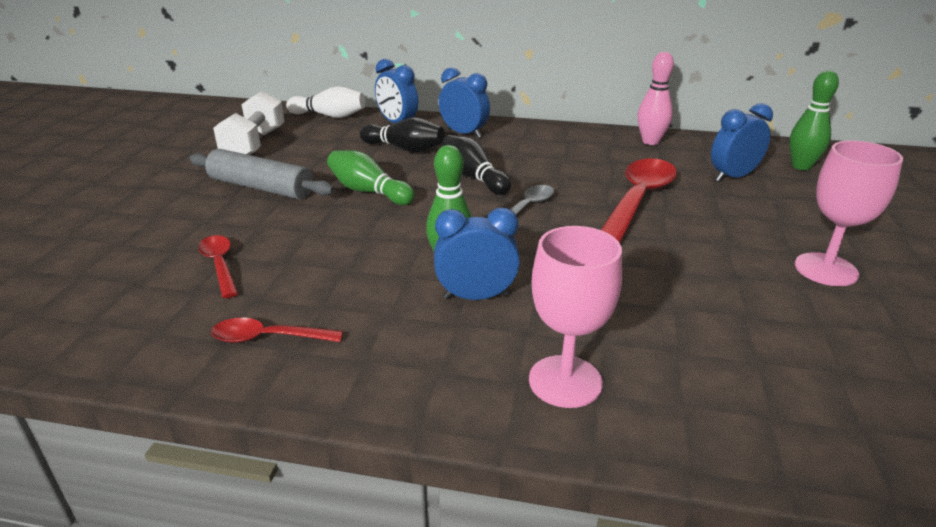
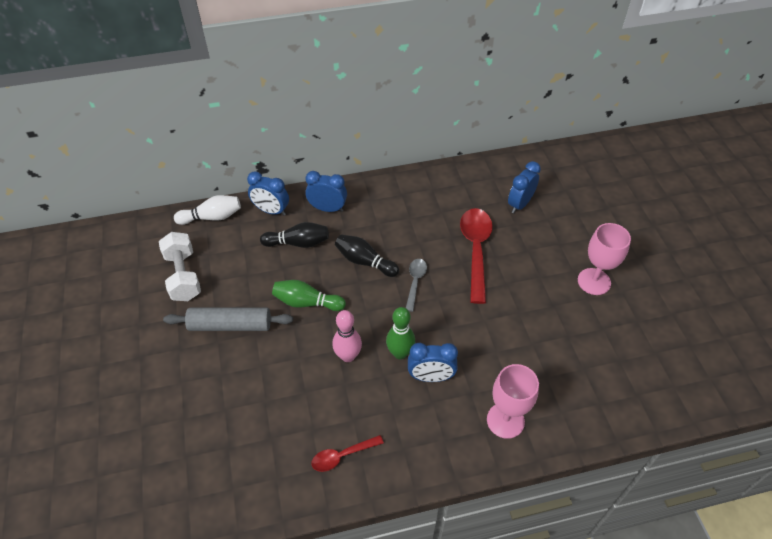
camera: 25 degrees left, 20 degrees up
(220, 265) = (266, 411): red spoon -> none
(476, 297) = (431, 377): blue clock -> blue clock turned 150 degrees counterclockwise
(650, 141) = (456, 177): pink bowling pin -> pink bowling pin (348, 356)
(801, 166) = (554, 178): green bowling pin -> none

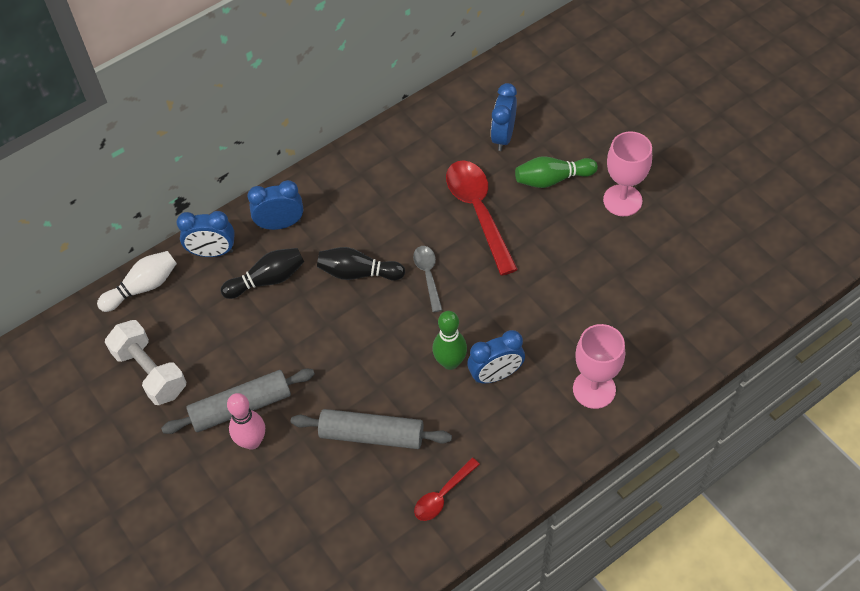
camera: 20 degrees left, 5 degrees up
(307, 302) = (316, 346): green bowling pin -> green bowling pin (552, 179)
(312, 385) = (371, 435): none -> grey rolling pin
(348, 356) = (394, 388): pink bowling pin -> pink bowling pin (252, 441)

